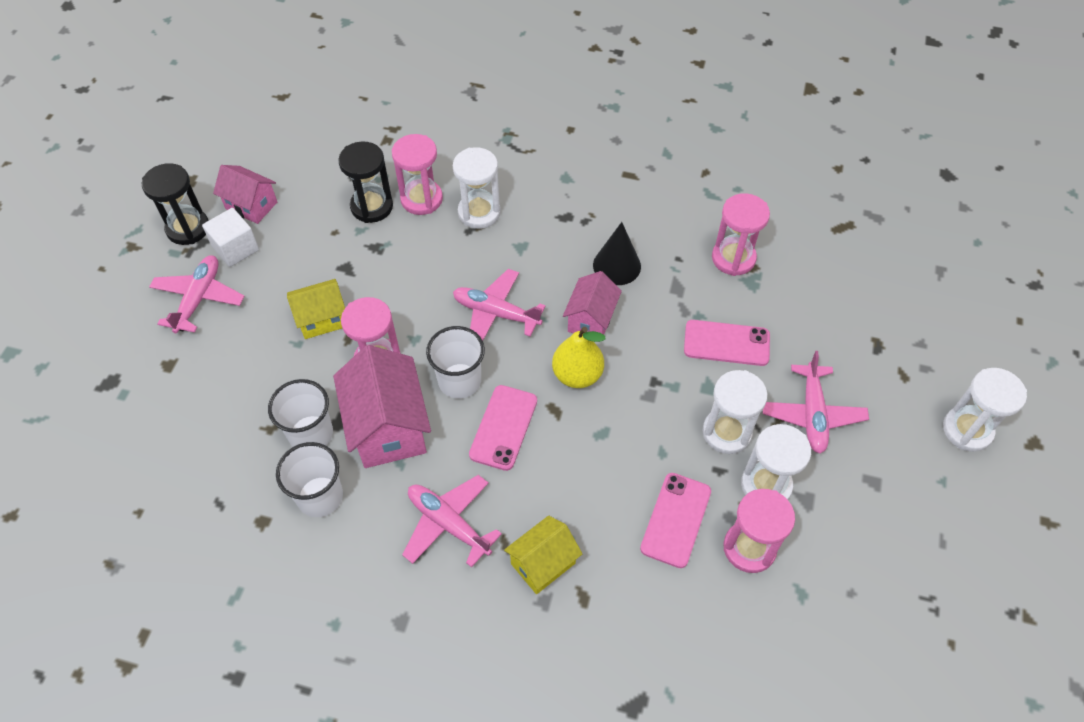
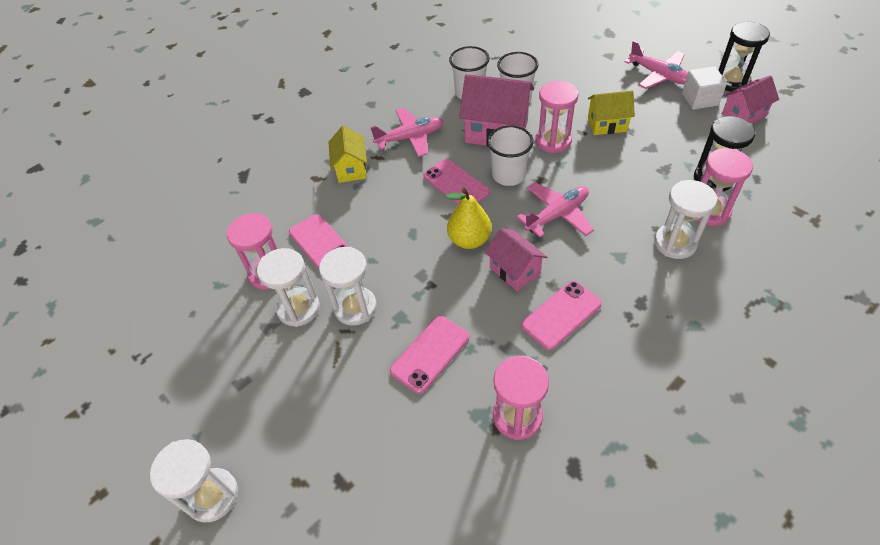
camera: 125 degrees right, 5 degrees down
(322, 319) = (607, 124): yellow house -> yellow house turned 75 degrees clockwise
(617, 265) = (561, 315): black cone -> pink phone
(812, 414) = (323, 377): pink plane -> none

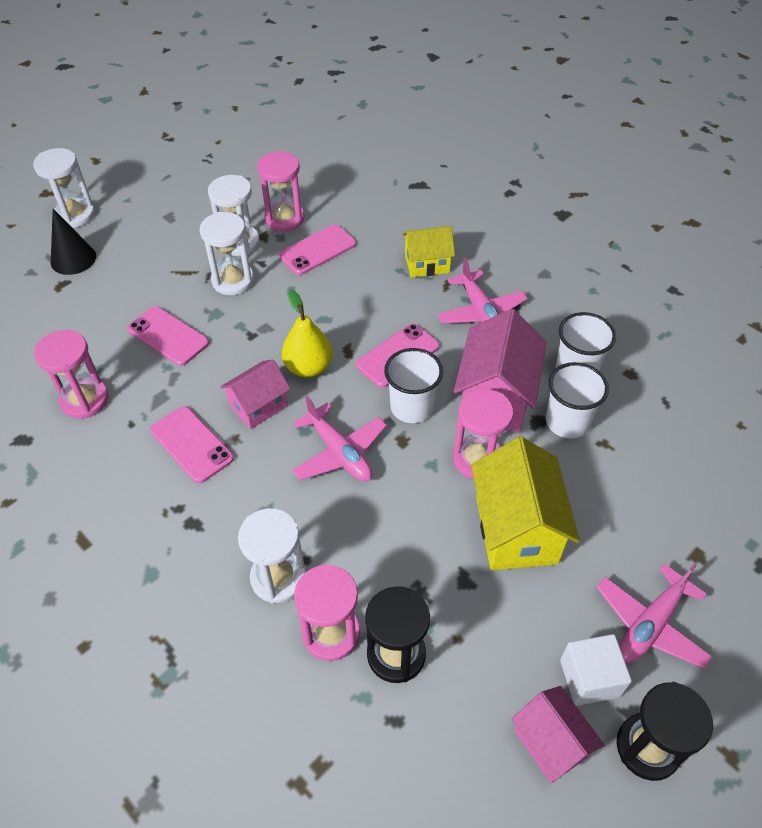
camera: 85 degrees right, 0 degrees up
(297, 479) = (73, 259): none -> black cone
(607, 124) = (516, 529): yellow house -> yellow house, size x1.65

